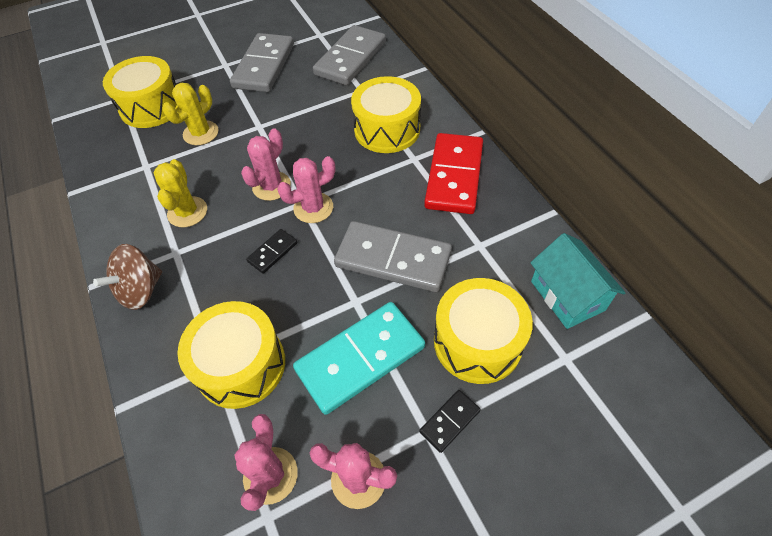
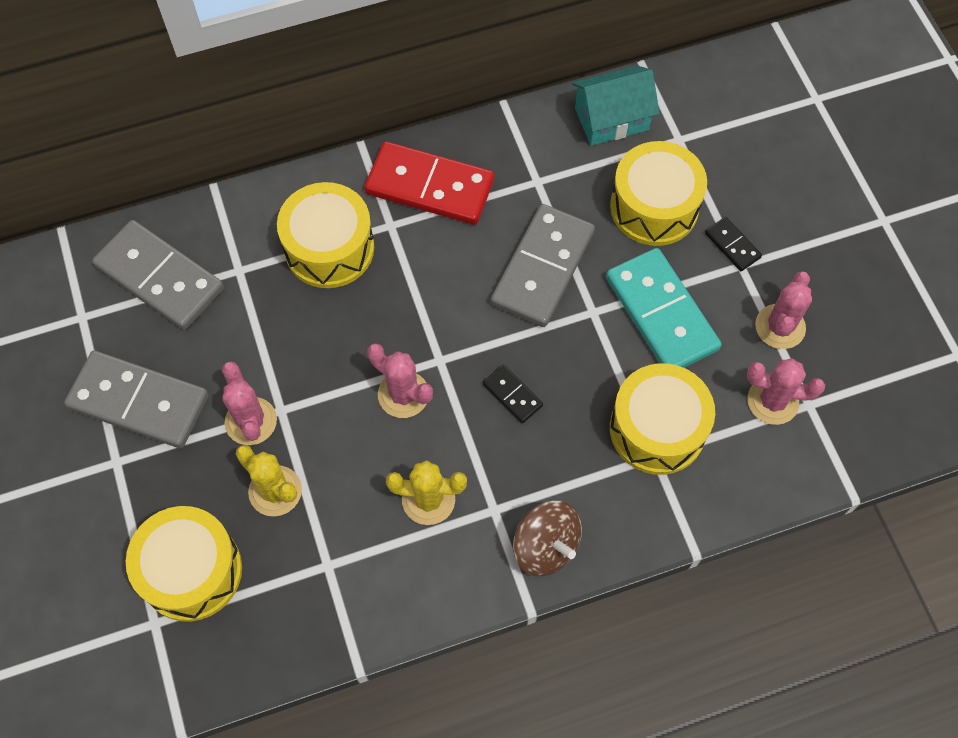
camera: 85 degrees left, 10 degrees up
(313, 208) = (450, 346): pink cactus -> pink cactus (251, 421)

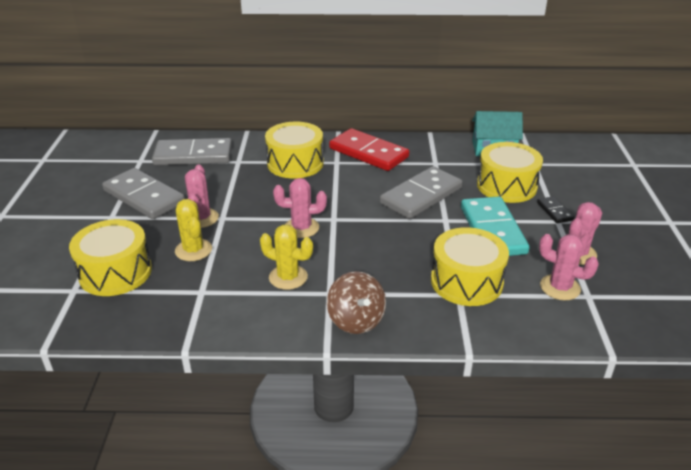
camera: 20 degrees right, 30 degrees down
(160, 277) = (193, 155): grey domino -> grey domino turned 60 degrees counterclockwise
(403, 394) = (301, 228): pink cactus -> pink cactus turned 60 degrees counterclockwise
(512, 395) = (372, 243): black domino -> none

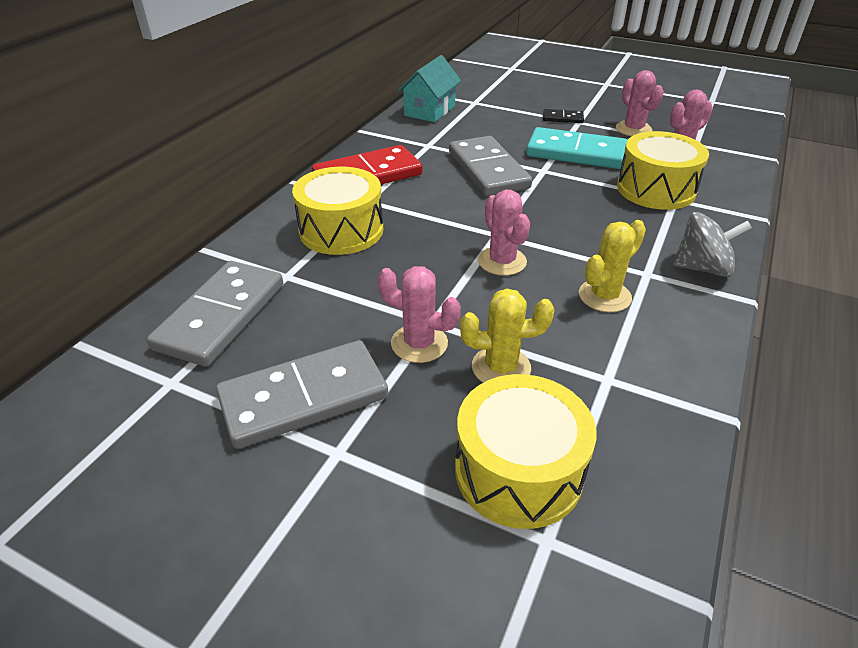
camera: 65 degrees left, 5 degrees up
(301, 228) = (502, 261): pink cactus -> pink cactus turned 45 degrees counterclockwise
(356, 320) = (702, 268): brown spinning top -> grey spinning top
(506, 186) = (504, 125): yellow drum -> none

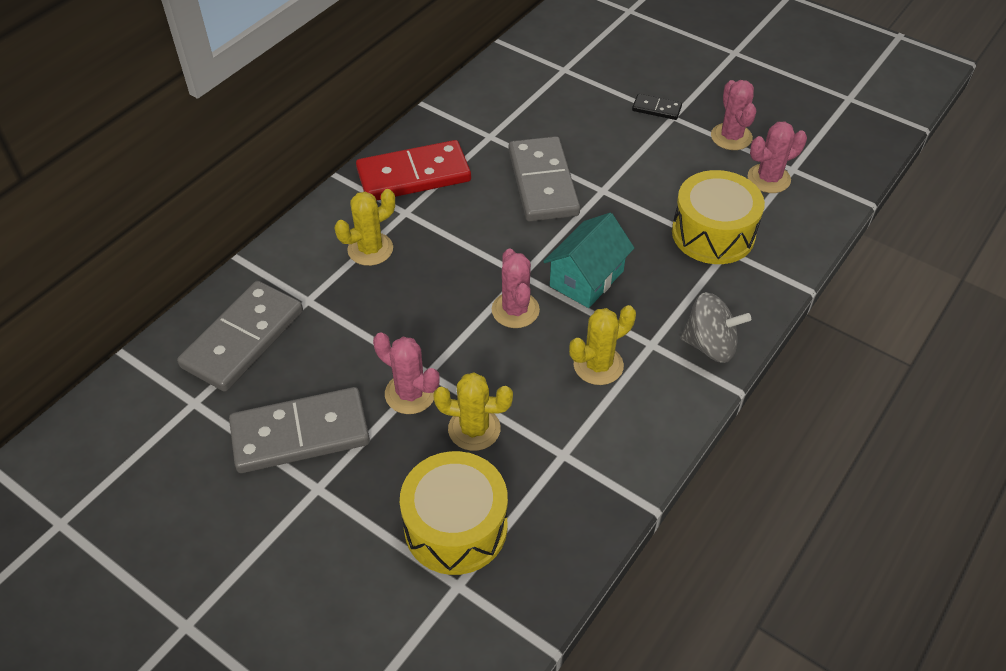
camera: 10 degrees right, 10 degrees up
(341, 230) = (370, 249): yellow drum -> yellow cactus
(430, 111) = (508, 79): turquoise house -> turquoise house (586, 278)
(576, 153) = (649, 168): turquoise domino -> none

